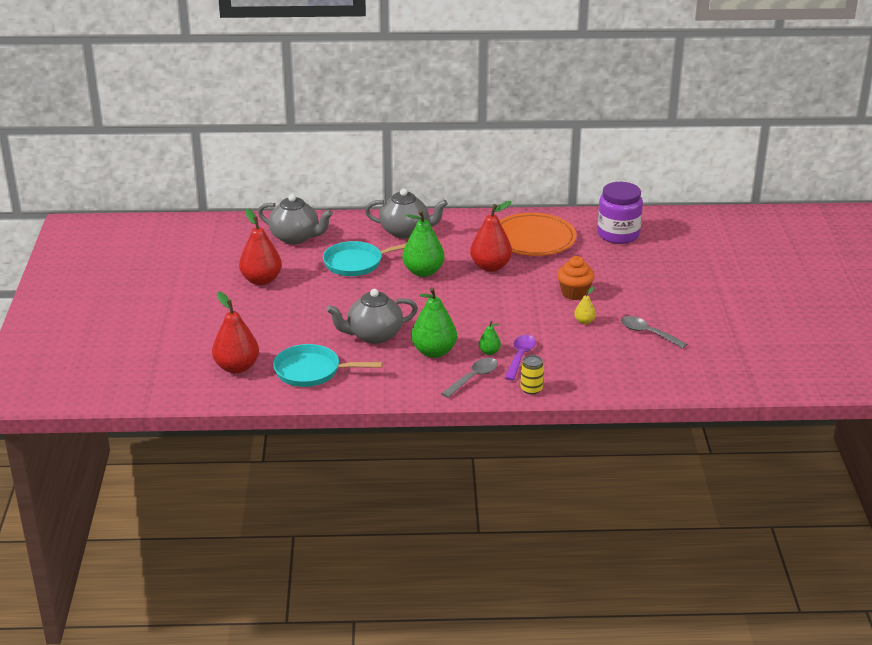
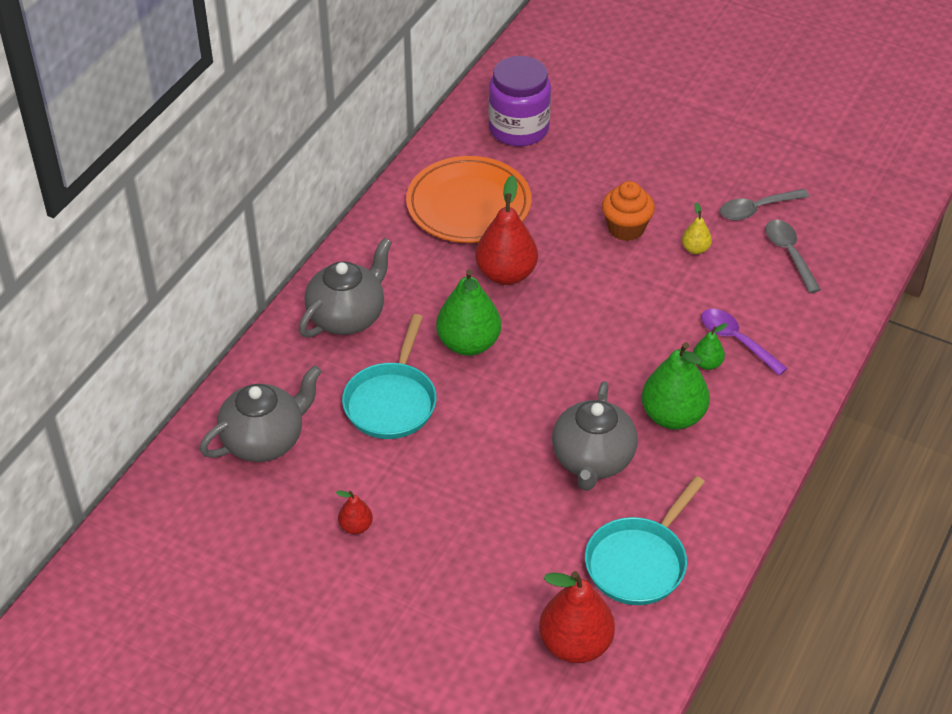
camera: 60 degrees left, 15 degrees up
(261, 280) = (356, 526): red pear -> red pear, size x0.49
(473, 378) = (756, 404): grey spoon -> grey spoon (789, 254)
(531, 389) = (812, 362): yellow can -> none

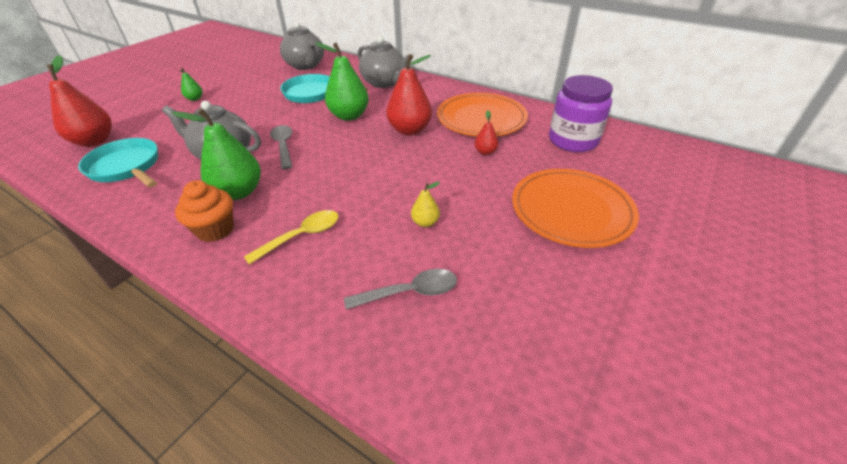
camera: 95 degrees right, 5 degrees down
(356, 526) = (235, 85): red pear -> red pear (485, 152)
(626, 228) = (455, 185): orange cupcake -> orange cupcake (215, 230)
(656, 146) = (571, 211): none -> orange plate
(707, 364) = (283, 215): green pear -> green pear (195, 99)
(736, 340) = (302, 236): purple spoon -> yellow spoon
(756, 209) = (483, 274): grey spoon -> grey spoon (284, 146)

